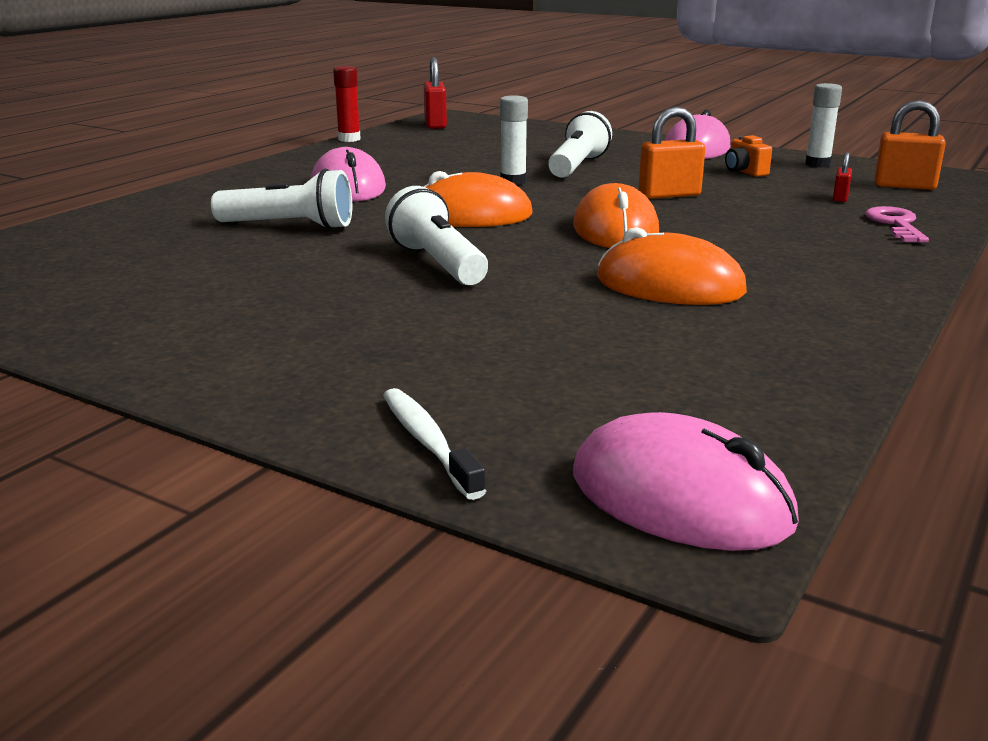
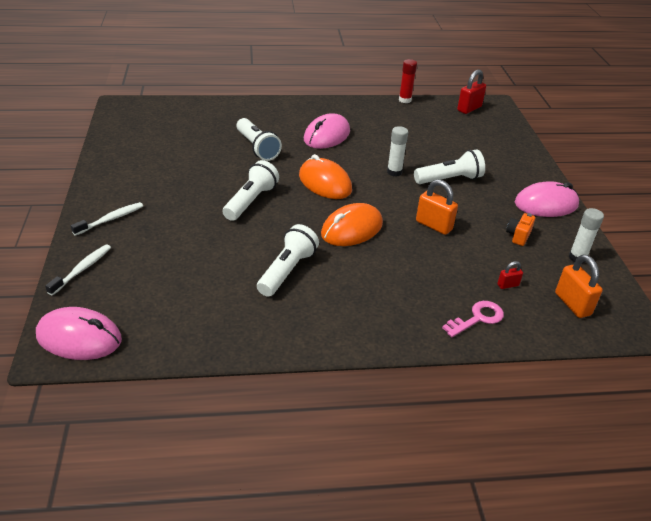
camera: 50 degrees right, 15 degrees up
(290, 376) = (111, 219): none -> white toothbrush
(669, 286) = (287, 271): orange mouse -> white flashlight
(680, 498) = (79, 338): pink mouse -> pink mouse turned 75 degrees counterclockwise

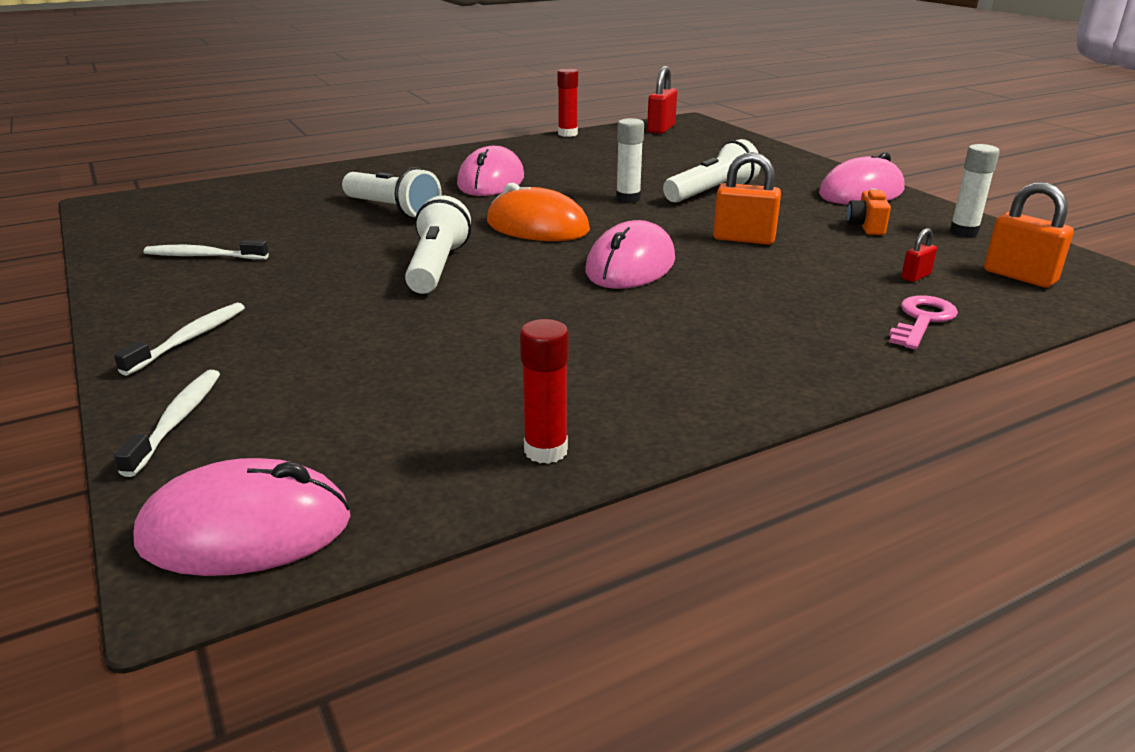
camera: 20 degrees left, 10 degrees down
(144, 160) = (203, 256): none -> white toothbrush
(220, 338) = (546, 451): none -> red glue stick
(287, 271) = (578, 334): white flashlight -> none
(351, 229) = (630, 266): orange mouse -> pink mouse

